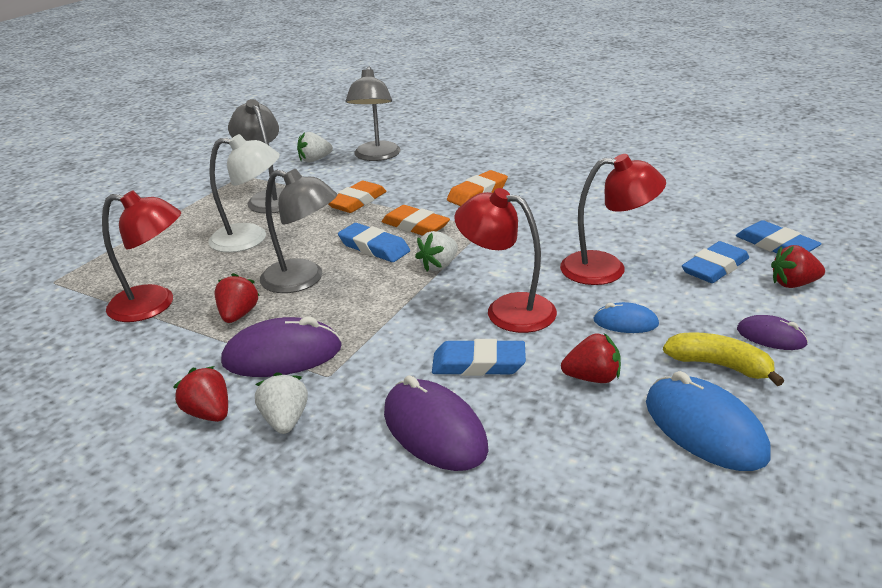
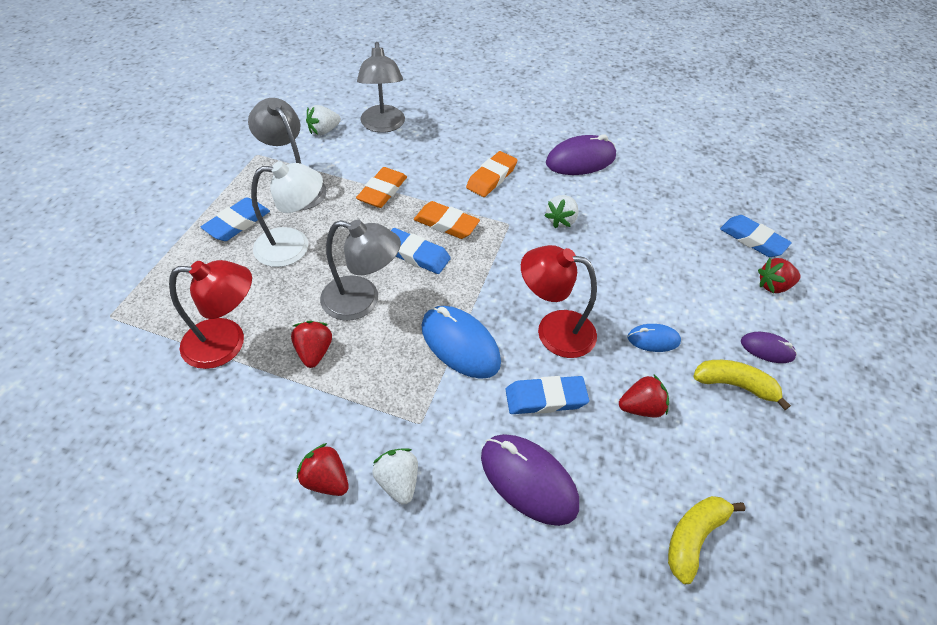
camera: 15 degrees left, 20 degrees up
(282, 355) = (371, 401): purple mouse -> purple mouse (580, 160)
(439, 265) = (481, 276): white strawberry -> white strawberry (561, 220)
(607, 269) = (625, 274): red lamp -> none
(626, 497) = (693, 537): none -> yellow banana
(704, 428) = (736, 456): blue mouse -> blue mouse (460, 344)
(715, 267) = (710, 269): blue eraser -> blue eraser (237, 223)

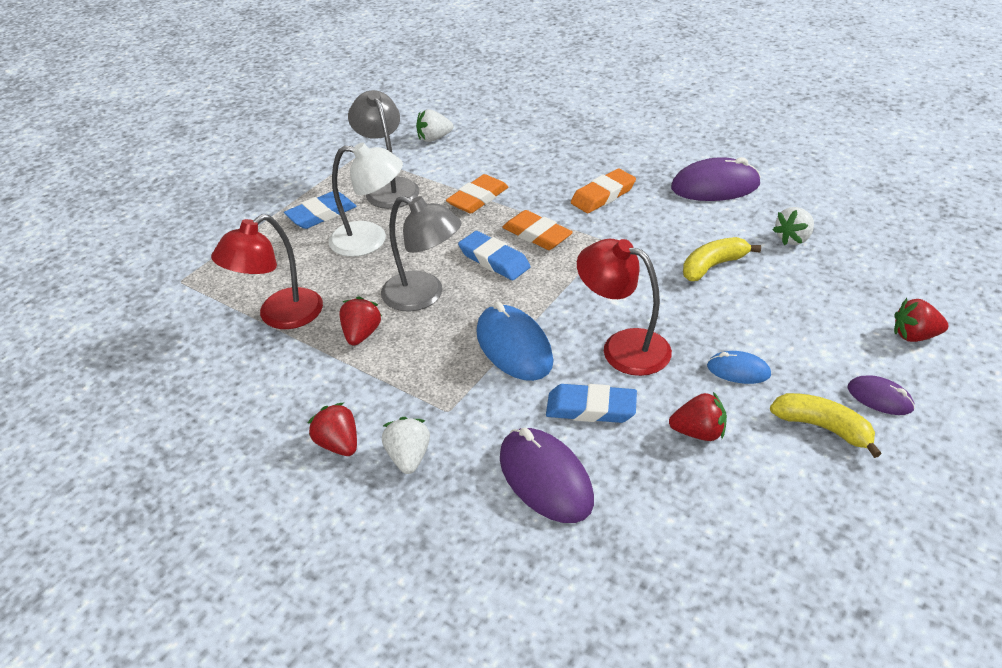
camera: 20 degrees right, 10 degrees down
(227, 343) = (280, 316): red lamp -> red lamp turned 120 degrees clockwise
(383, 125) = (499, 137): grey lamp -> none
(561, 220) = (669, 244): white strawberry -> white strawberry (793, 239)
(693, 537) = (715, 562): yellow banana -> yellow banana (713, 266)
(752, 239) = (906, 285): blue eraser -> none

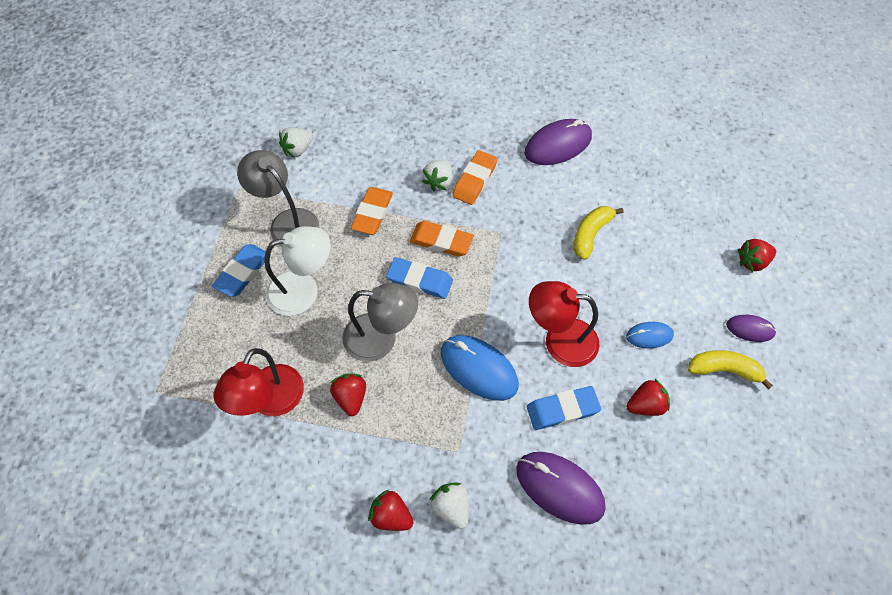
camera: 25 degrees left, 20 degrees up
(793, 239) = (637, 187): white strawberry -> white strawberry (438, 182)

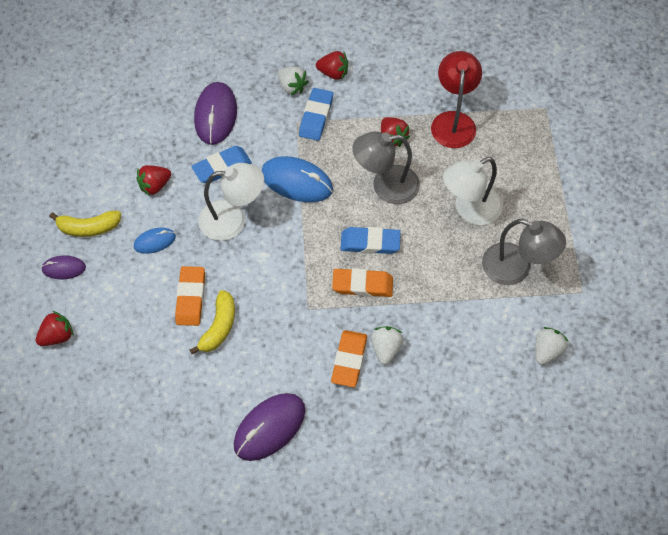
camera: 165 degrees right, 0 degrees up
(243, 272) = (530, 212): blue eraser -> blue eraser (316, 117)
(372, 213) = (439, 298): orange eraser -> orange eraser (190, 298)
(559, 341) = (233, 219): red lamp -> white lamp
(559, 488) = (215, 115): purple mouse -> purple mouse turned 75 degrees clockwise

